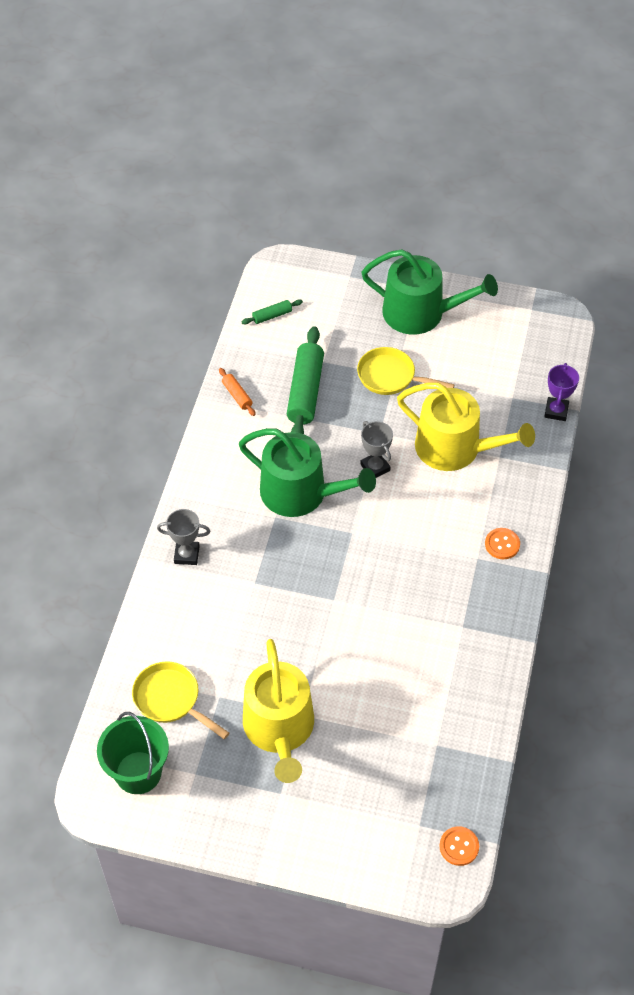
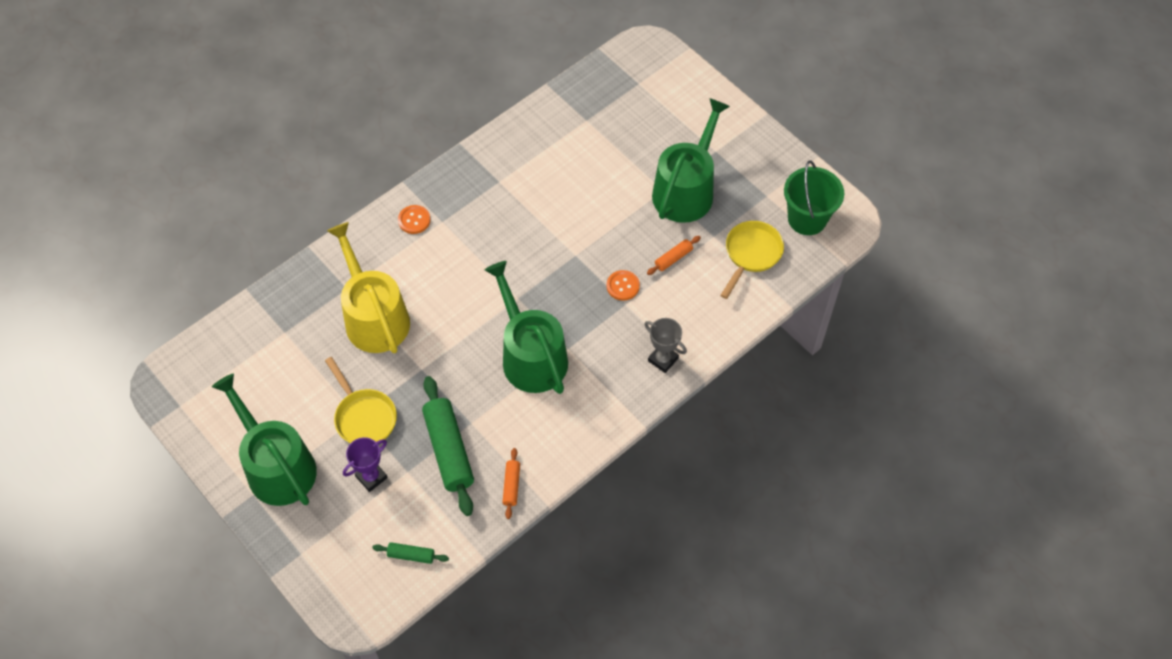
camera: 145 degrees left, 5 degrees up
(171, 699) = (751, 254): yellow pan -> yellow pan turned 135 degrees counterclockwise
(242, 651) = (673, 258): none -> orange rolling pin
(279, 729) = (686, 190): yellow watering can -> green watering can
(305, 391) = (448, 450): green rolling pin -> green rolling pin turned 60 degrees counterclockwise
(375, 467) = (452, 341): grey trophy -> none
(459, 846) = (624, 59): orange button -> orange button (623, 286)
(556, 411) = (263, 298): purple trophy -> purple trophy (371, 477)

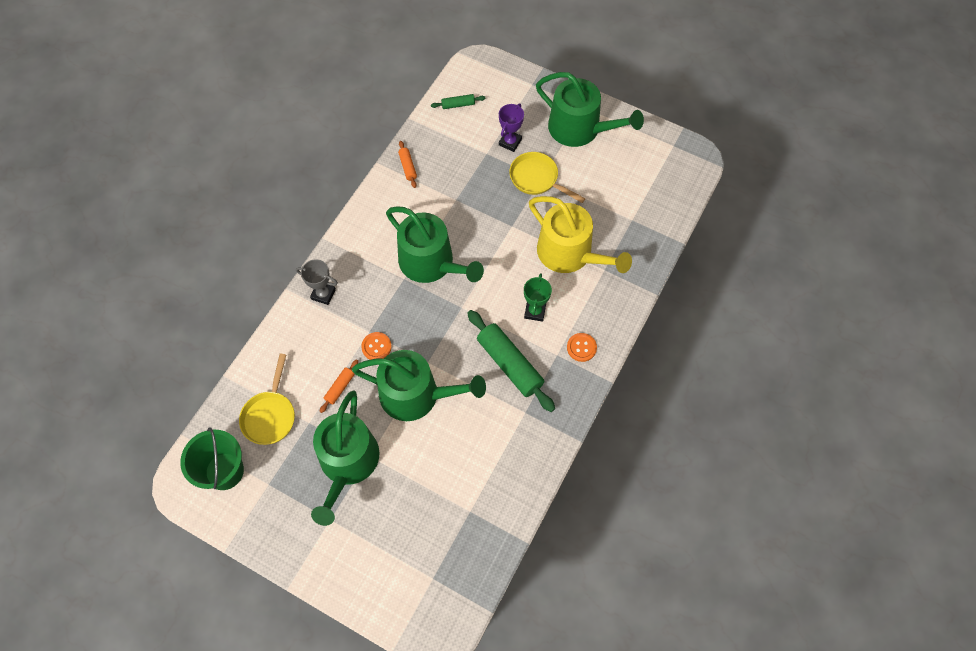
camera: 160 degrees right, 5 degrees up
(443, 269) = (535, 311): none -> green trophy
(448, 450) = (463, 176): green rolling pin -> green rolling pin (510, 364)
(598, 228) = (416, 395): none -> green watering can

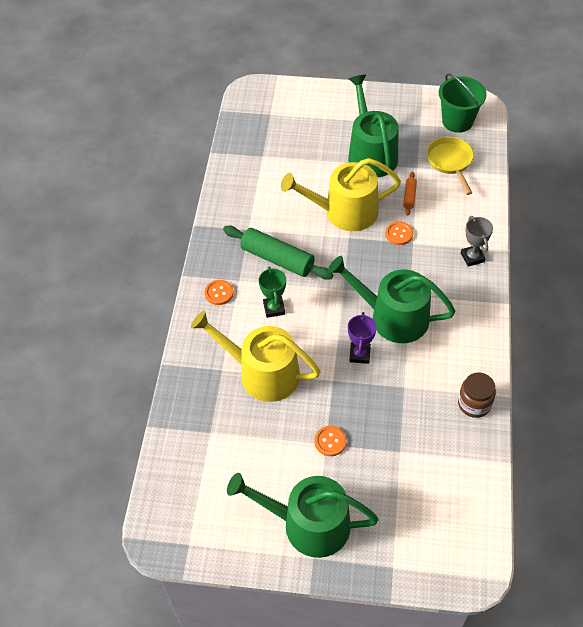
camera: 160 degrees right, 10 degrees down
(323, 294) = (472, 257): grey trophy -> grey trophy turned 75 degrees clockwise
(408, 167) = (474, 404): orange rolling pin -> brown jar
(416, 395) = (344, 212): green watering can -> yellow watering can
(458, 105) = (465, 502): green rolling pin -> none
(510, 142) = (380, 475): purple trophy -> purple trophy (359, 354)
(537, 179) = (330, 441): yellow pan -> orange button

